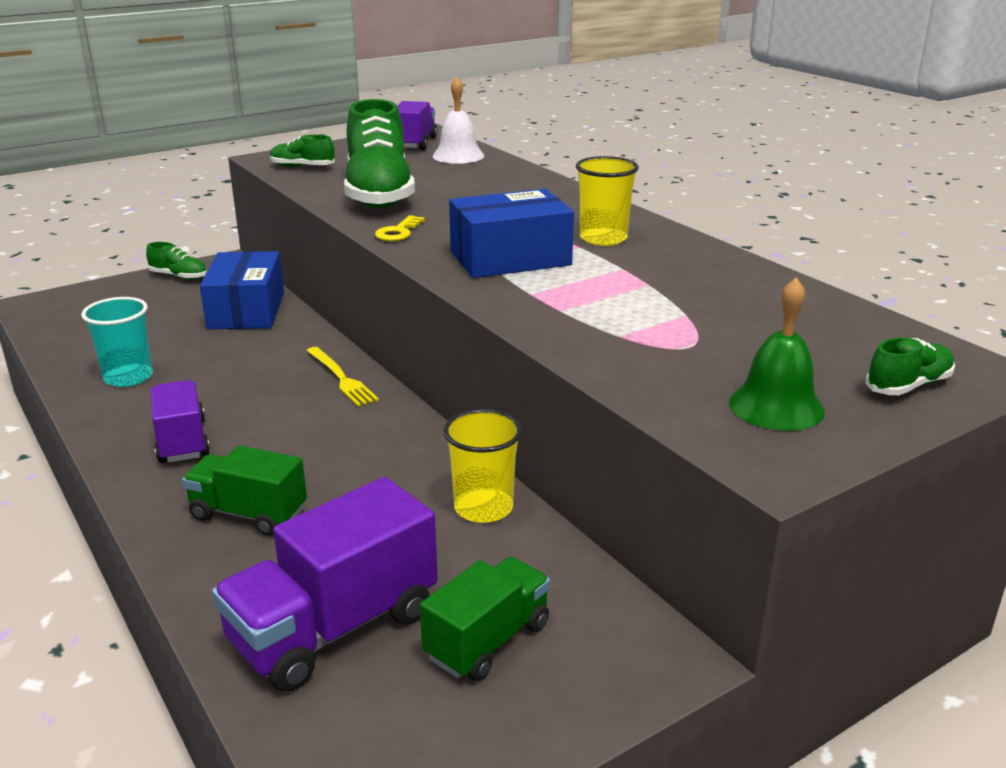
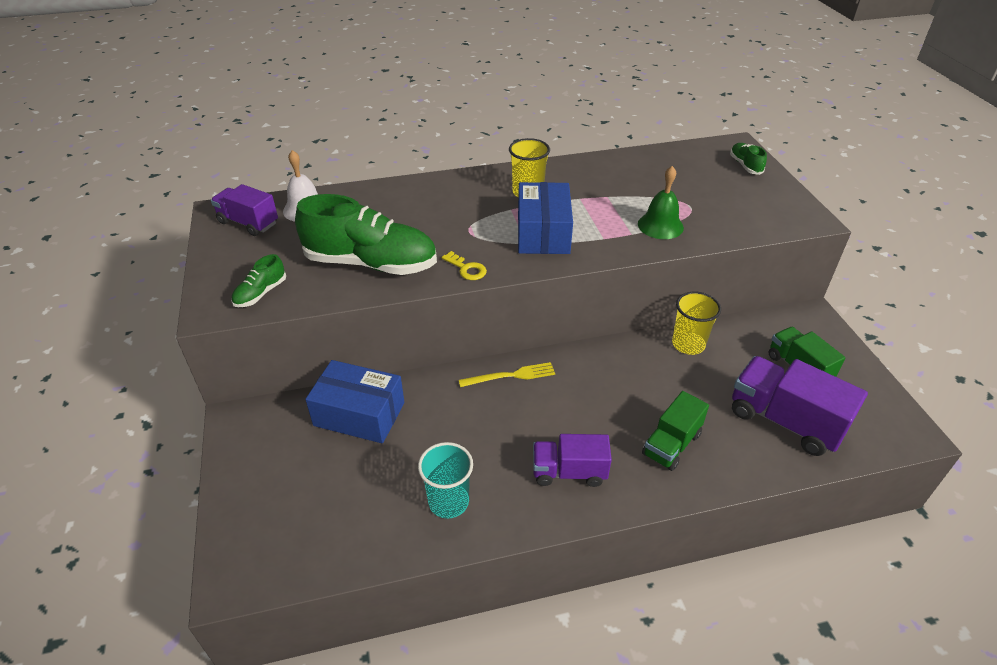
camera: 70 degrees left, 15 degrees up
(179, 276) = (245, 455): green shoe -> none
(334, 628) = (784, 421): purple truck -> purple truck turned 150 degrees clockwise
(776, 406) = (759, 202): green bell -> green bell (660, 225)

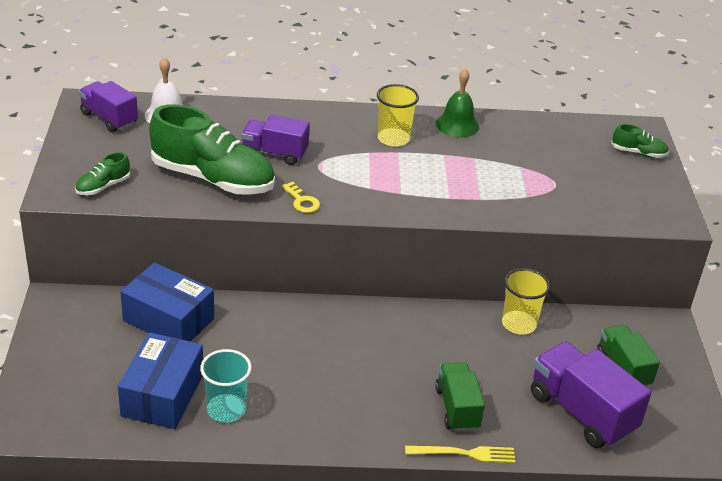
camera: 10 degrees right, 5 degrees down
(510, 376) = (325, 316): yellow fork -> yellow fork (464, 454)
(543, 233) = (391, 181): blue box -> blue box (162, 395)
(569, 472) = (347, 410): purple truck -> purple truck (275, 153)
(660, 225) = (513, 197): green bell -> green bell (457, 125)
(671, 444) = (457, 408): green truck -> green truck turned 120 degrees clockwise
(745, 165) = (638, 153): green shoe -> green shoe turned 105 degrees clockwise

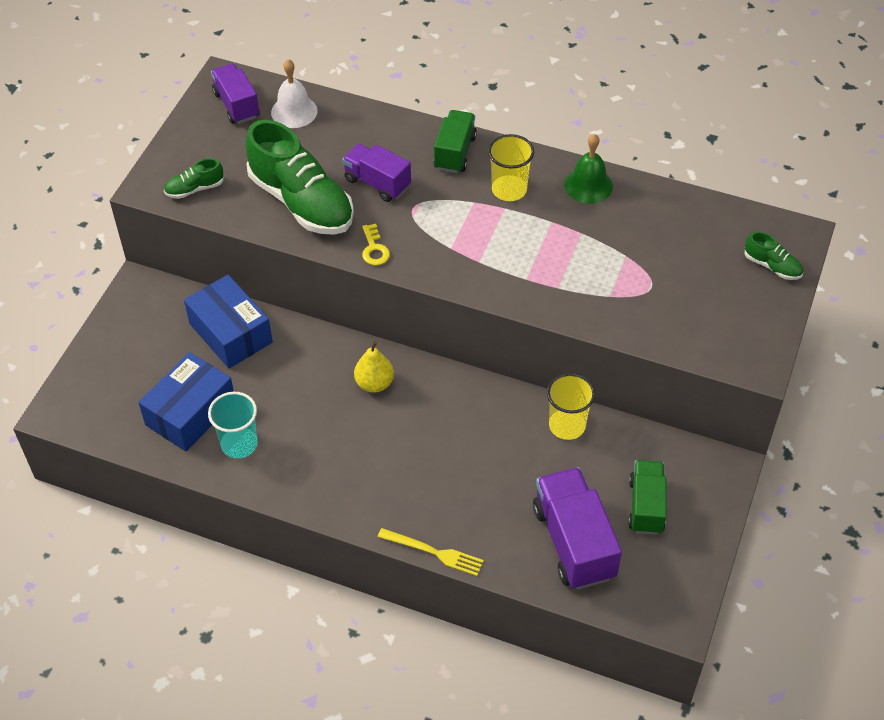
camera: 25 degrees right, 15 degrees up
(329, 330) = (374, 383): none -> yellow pear
(457, 408) = (453, 503): green truck -> green truck (455, 152)

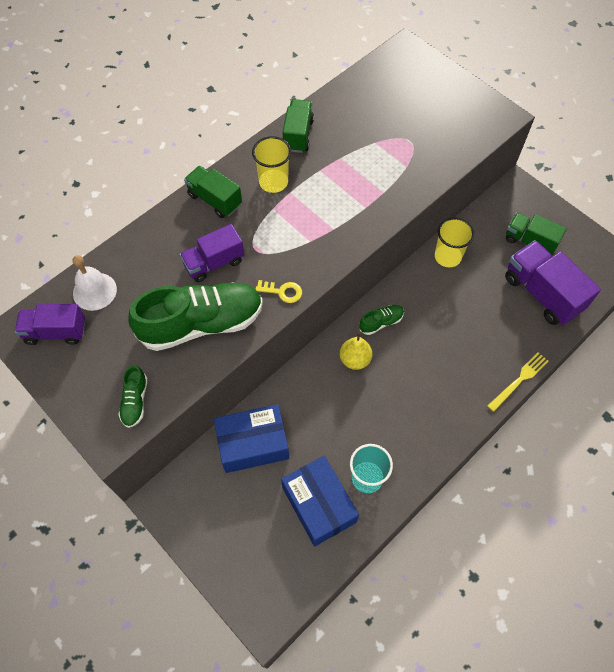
camera: 65 degrees left, 10 degrees up
(573, 542) = (542, 293): purple truck -> purple truck turned 45 degrees clockwise
(588, 185) = (298, 135): green bell -> green truck
(772, 266) = (425, 72): green shoe -> green shoe (381, 322)

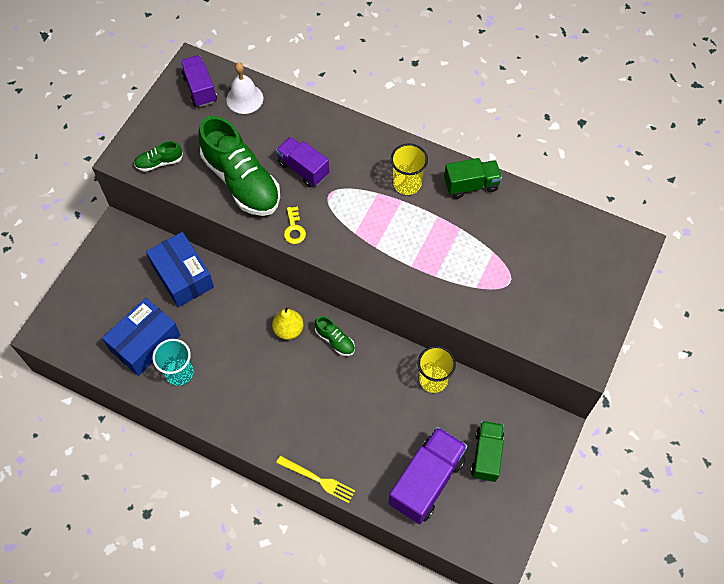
camera: 70 degrees right, 0 degrees up
(214, 200) = (368, 146): green truck -> none

